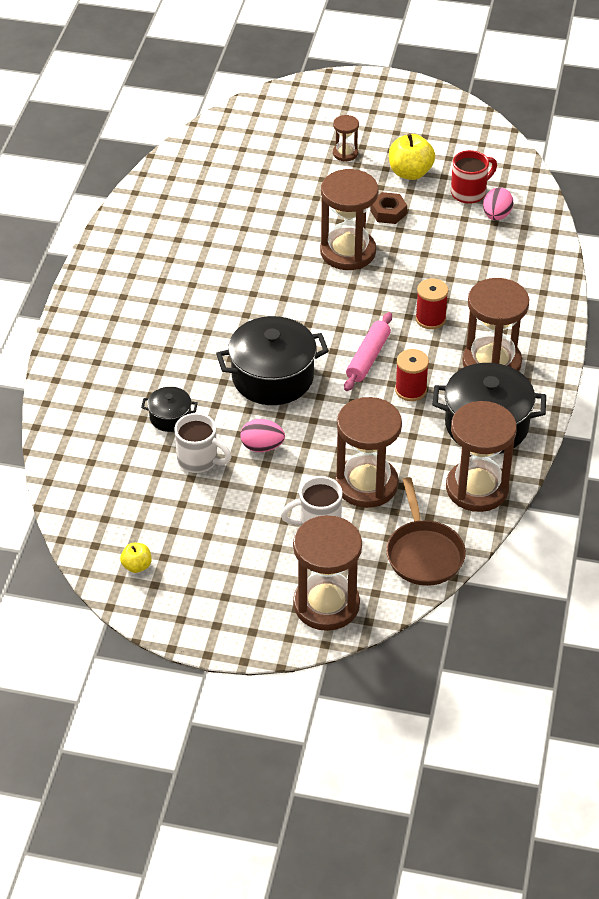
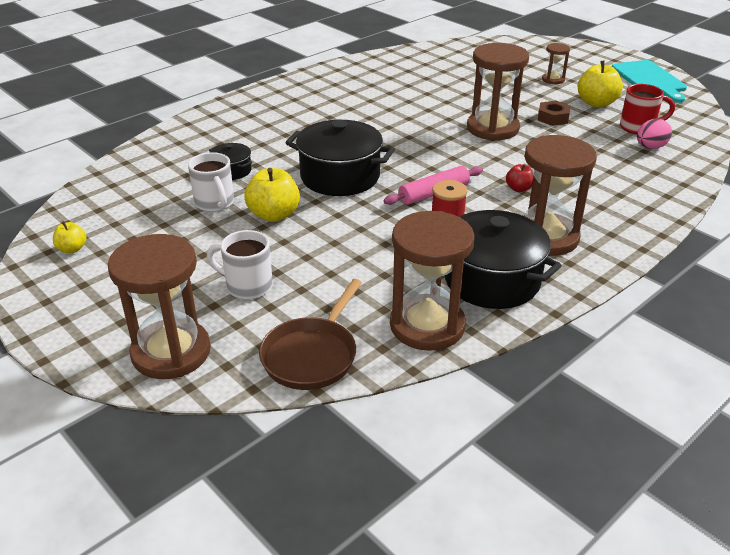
camera: 35 degrees right, 10 degrees down
(262, 447) = (274, 215): pink egg -> yellow apple
(366, 484) = (326, 276): brown hourglass -> none
(430, 319) = (519, 189): red spool -> red apple
(432, 114) = (649, 80): none -> turquoise cutting board

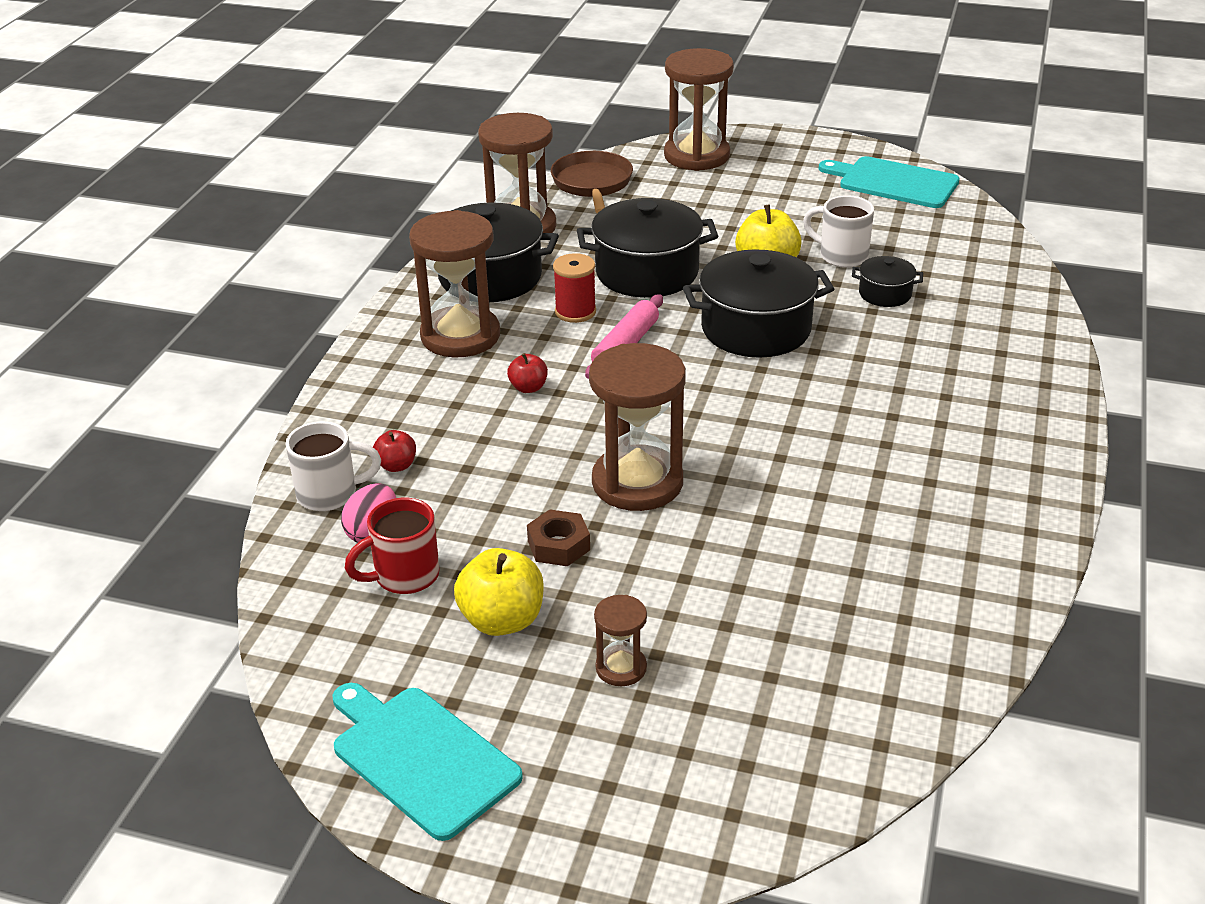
camera: 150 degrees right, 0 degrees up
(72, 249) = (893, 182): yellow apple -> turquoise cutting board
(247, 286) = (702, 206): white mug -> white mug (329, 494)
(364, 240) = (647, 272): none -> black pot
(626, 172) = (396, 465): none -> red apple

